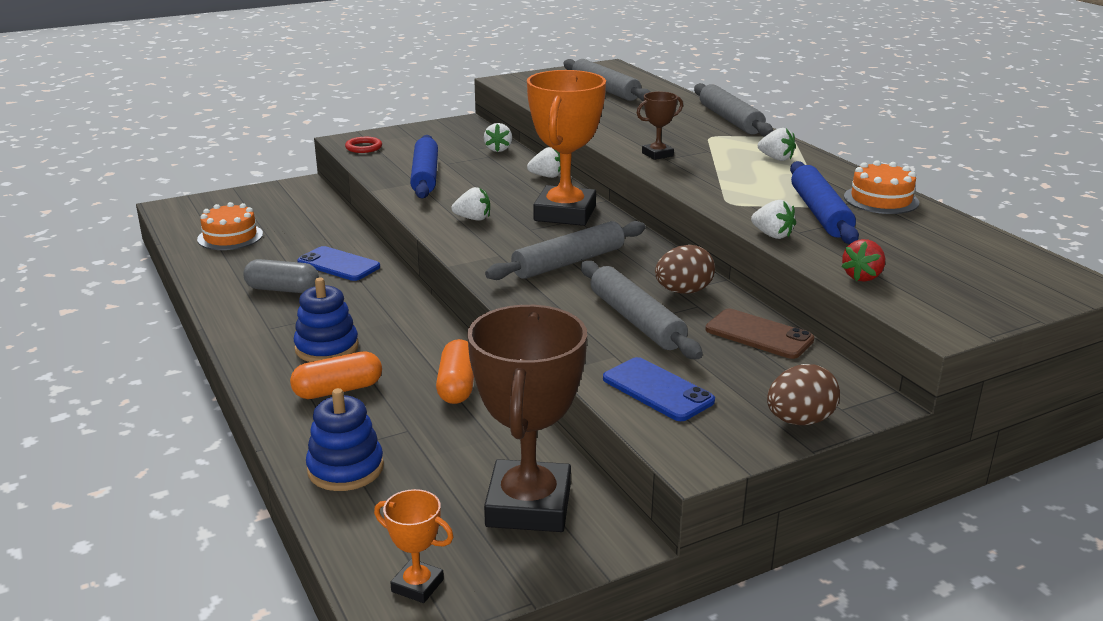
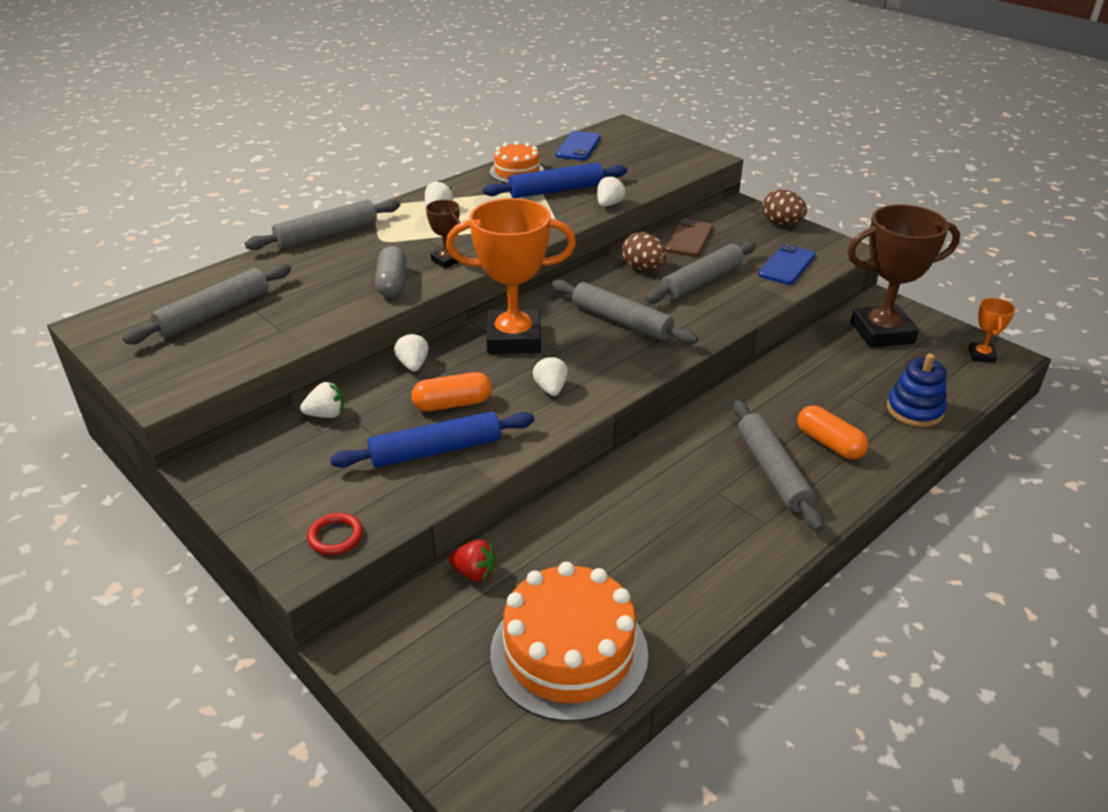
camera: 105 degrees left, 10 degrees up
(230, 237) = (569, 653): orange cake -> orange cake, size x1.75
(282, 289) = (683, 543): grey capsule -> grey capsule (392, 283)
(327, 347) = (772, 471): blue stacking toy -> grey rolling pin
(338, 264) = (604, 519): blue phone -> blue phone (578, 146)
(457, 386) = (778, 386): orange capsule -> orange capsule (453, 404)
(862, 277) = (658, 176): red strawberry -> red strawberry (474, 572)

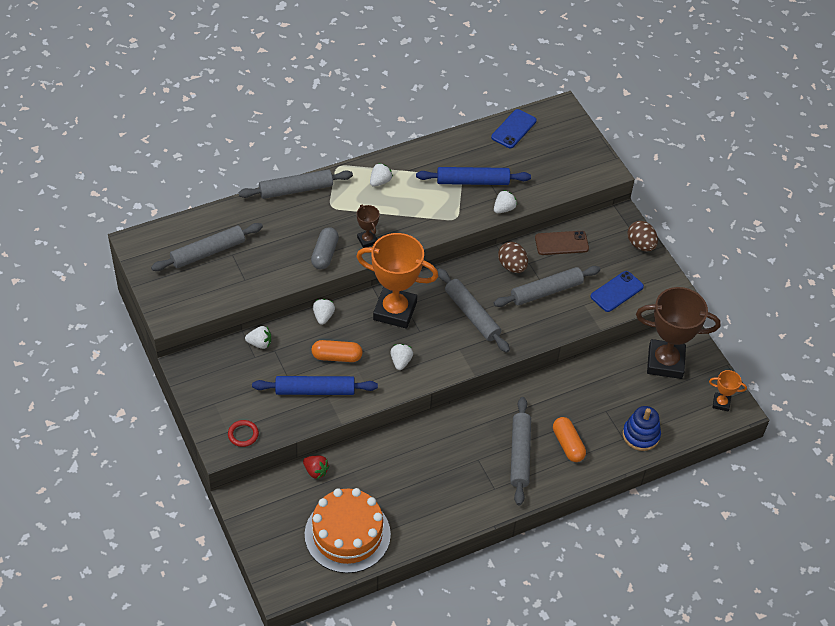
camera: 15 degrees right, 15 degrees up
(517, 172) = (453, 150): orange cake -> none
(689, 239) = (561, 243): brown phone -> brown phone turned 45 degrees clockwise
(981, 355) = (721, 403): orange trophy -> orange trophy turned 75 degrees clockwise

